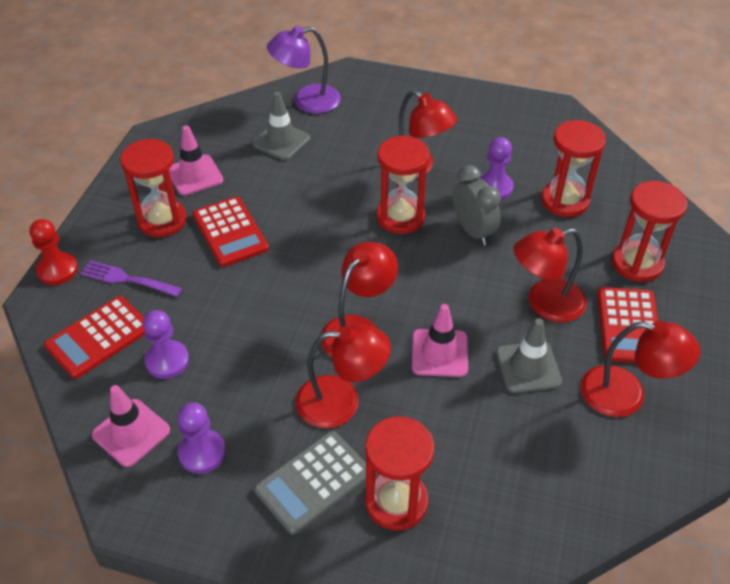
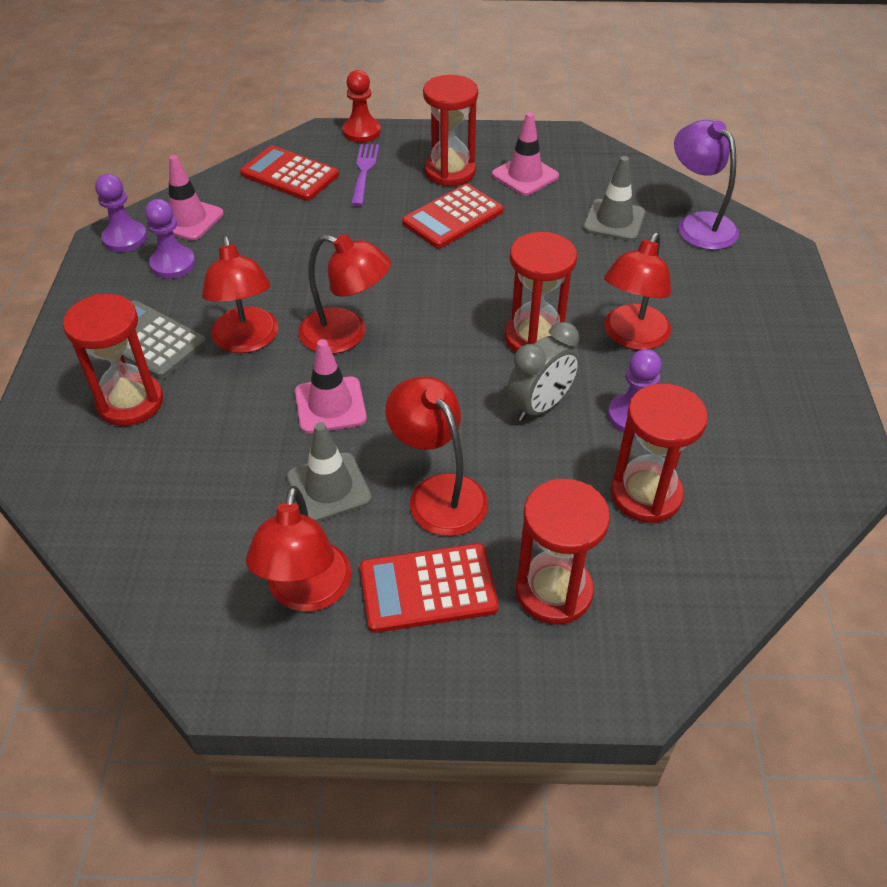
camera: 75 degrees right, 0 degrees up
(167, 361) = (272, 219): purple pawn -> purple pawn (125, 238)

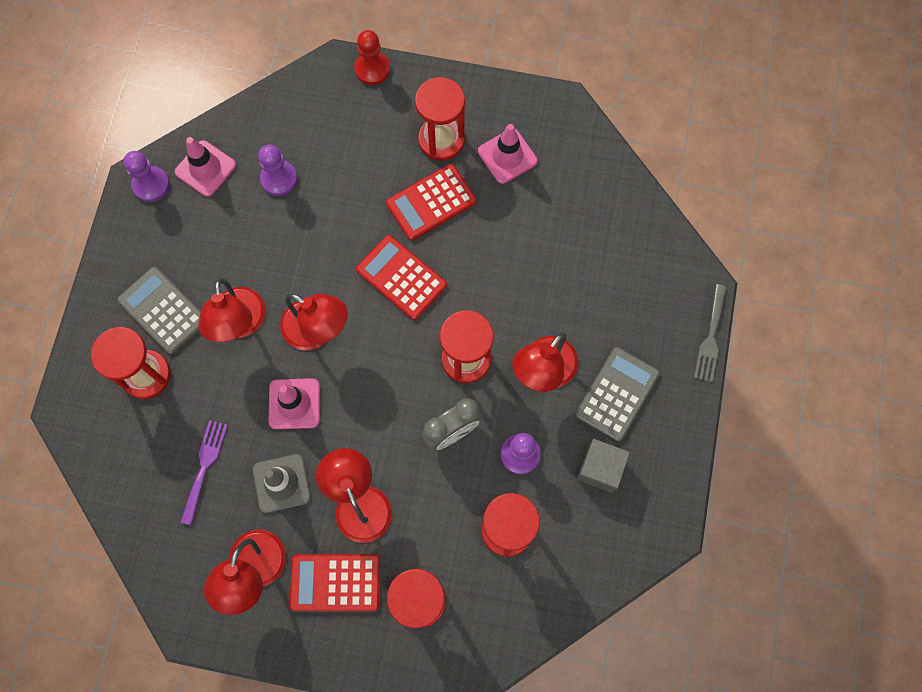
camera: 10 degrees right, 25 degrees up
(173, 264) = (188, 224): purple pawn -> purple pawn (279, 179)
(289, 175) = (298, 121): red calculator -> red calculator (401, 277)
(364, 172) = (365, 127): purple fork -> purple fork (204, 467)
(614, 220) = (570, 229): grey traffic cone -> none
(698, 224) = (642, 246): purple lamp -> none
(727, 345) = (617, 394): none -> grey calculator
(739, 416) = (600, 469): none -> grey cube
(810, 285) = (710, 337): none -> grey fork

